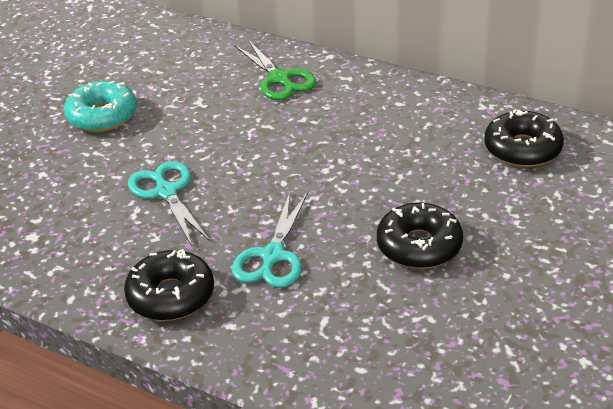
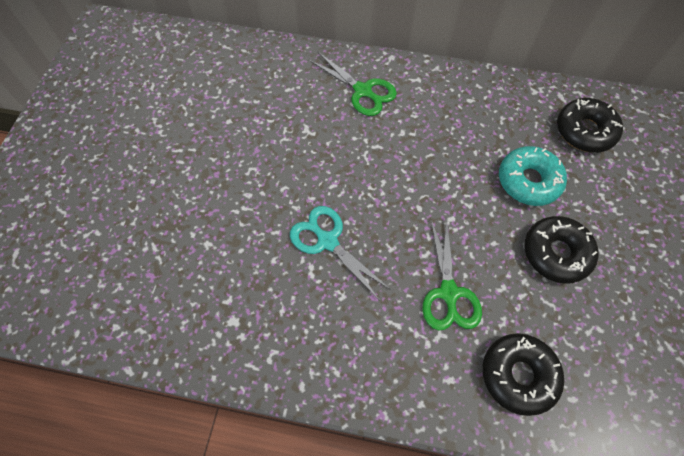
camera: 20 degrees left, 25 degrees up
(102, 116) = (230, 163): turquoise donut -> turquoise donut (528, 181)
(171, 295) = (386, 360): black donut -> black donut (518, 375)
(273, 256) = (448, 292): turquoise scissors -> green scissors

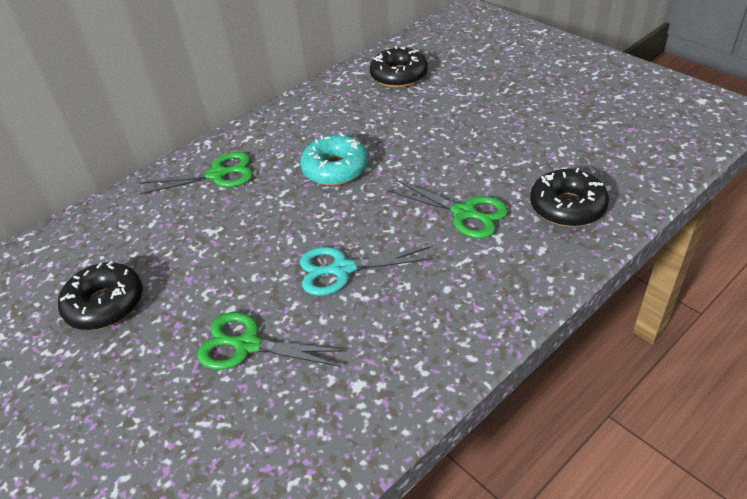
camera: 50 degrees left, 20 degrees down
(224, 228) = (248, 345): none -> green scissors
(528, 181) = (410, 122): turquoise donut -> turquoise donut (335, 169)
(556, 253) = (484, 138): black donut -> black donut (105, 304)

